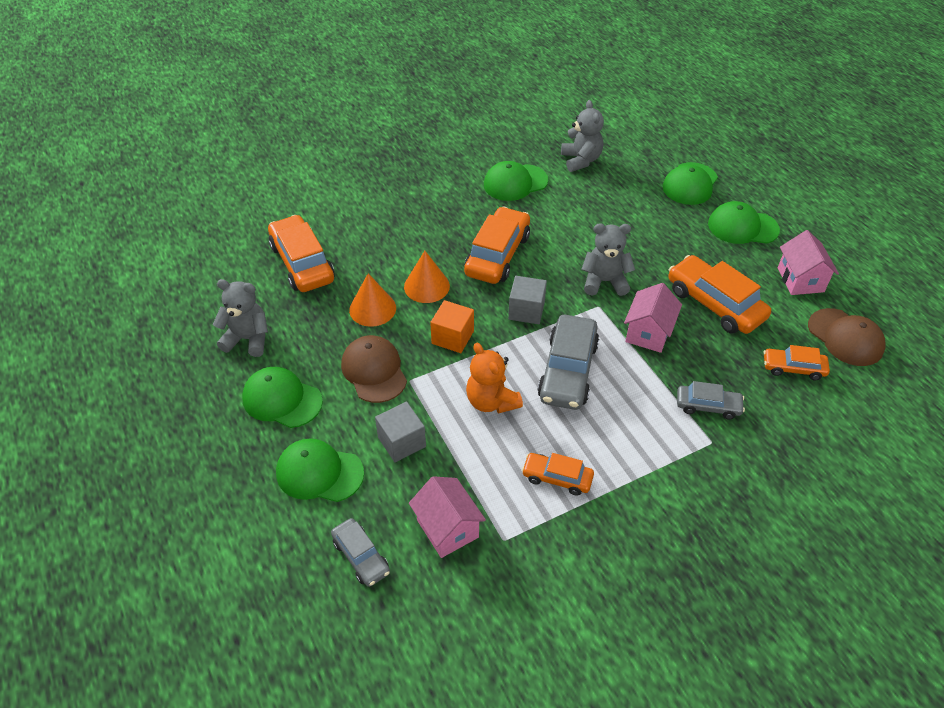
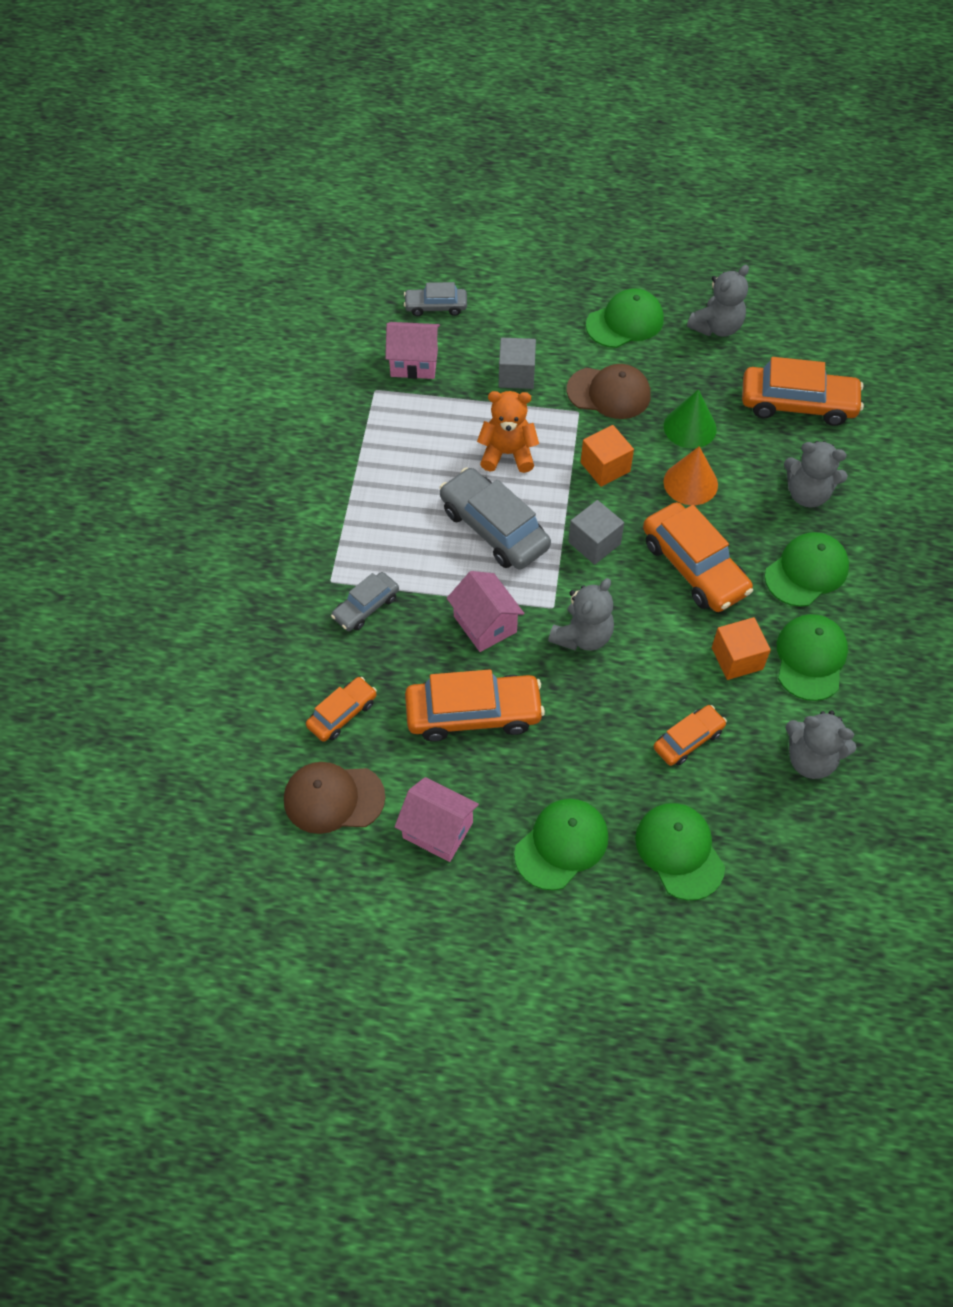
camera: 125 degrees right, 10 degrees up
(319, 473) = (529, 315): green cap -> green cap (806, 571)
(372, 309) = (690, 427): orange cone -> green cone
(386, 228) = (807, 494): none -> grey teddy bear
(547, 210) = (737, 658): none -> orange cube
(557, 478) = (395, 452): orange car -> orange car (688, 740)

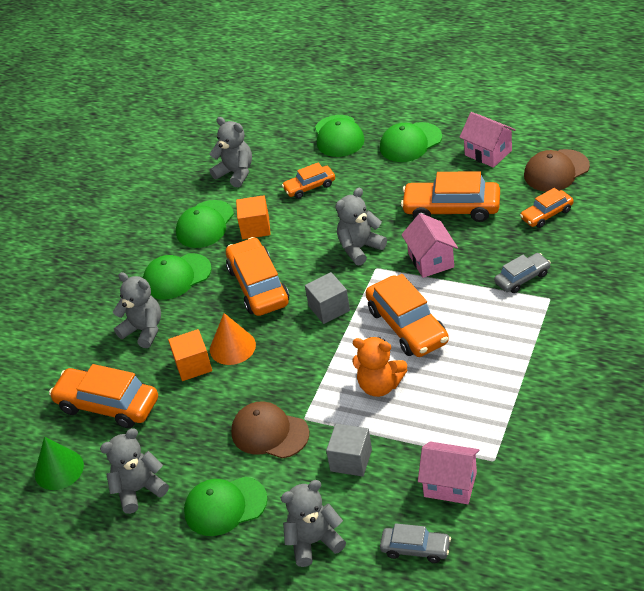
camera: 160 degrees left, 15 degrees down
(333, 798) = (556, 171): brown cap -> brown cap turned 135 degrees clockwise
(494, 528) = (407, 326): grey car -> orange car
(529, 302) = (314, 542): none -> grey teddy bear
(605, 467) = (298, 366): orange cube -> orange cube (193, 365)
(690, 427) = (211, 393): green cone -> green cone (59, 469)

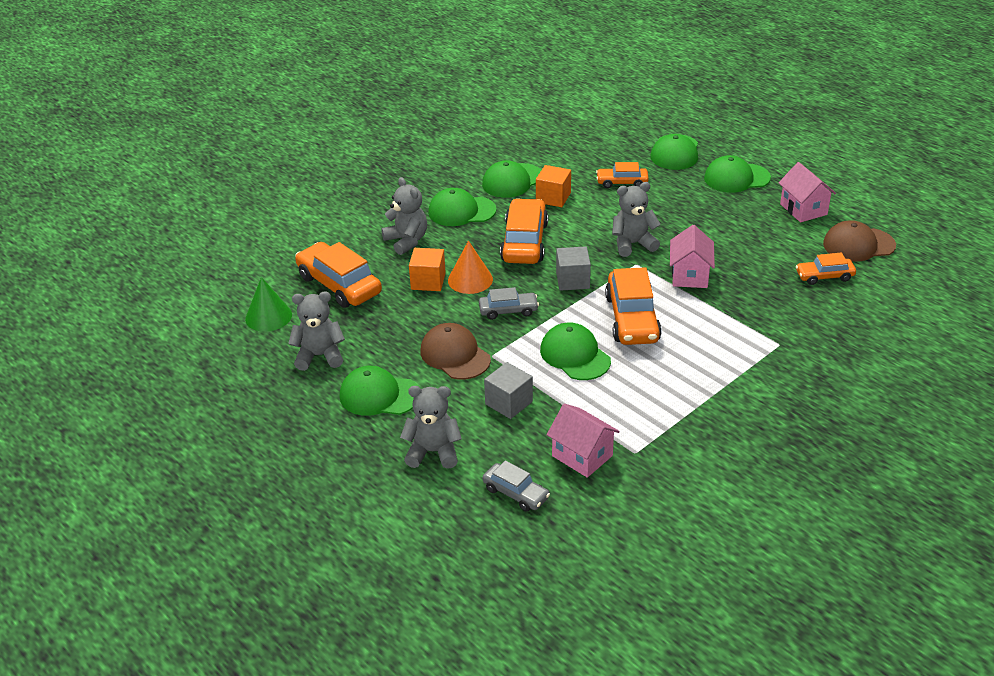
camera: 20 degrees right, 5 degrees down
(236, 173) = (566, 151): grey teddy bear -> none
(380, 385) = (575, 355): orange teddy bear -> green cap
(451, 209) = (737, 242): orange car -> none
(522, 278) = (765, 319): grey car -> grey car (508, 310)

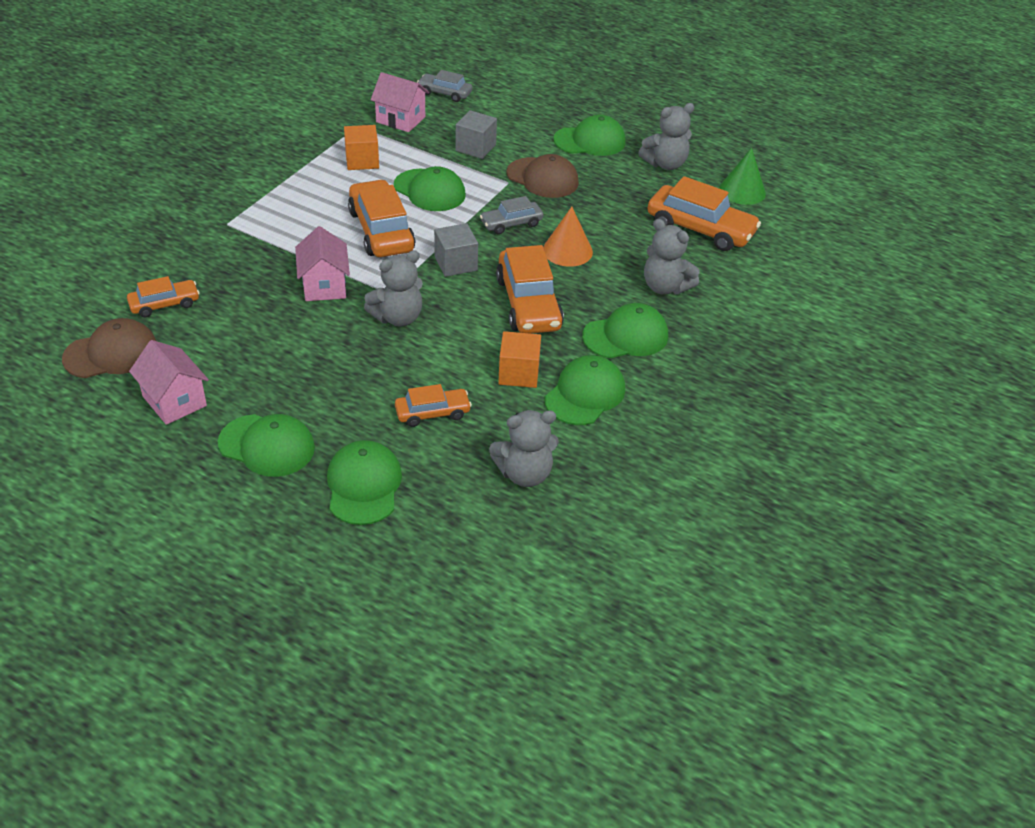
camera: 160 degrees right, 5 degrees up
(428, 281) = (611, 243): orange cube -> orange cube (362, 161)
(433, 452) = (521, 110): grey teddy bear -> grey teddy bear (524, 474)
(736, 178) = (267, 445): green cap -> green cap turned 45 degrees clockwise

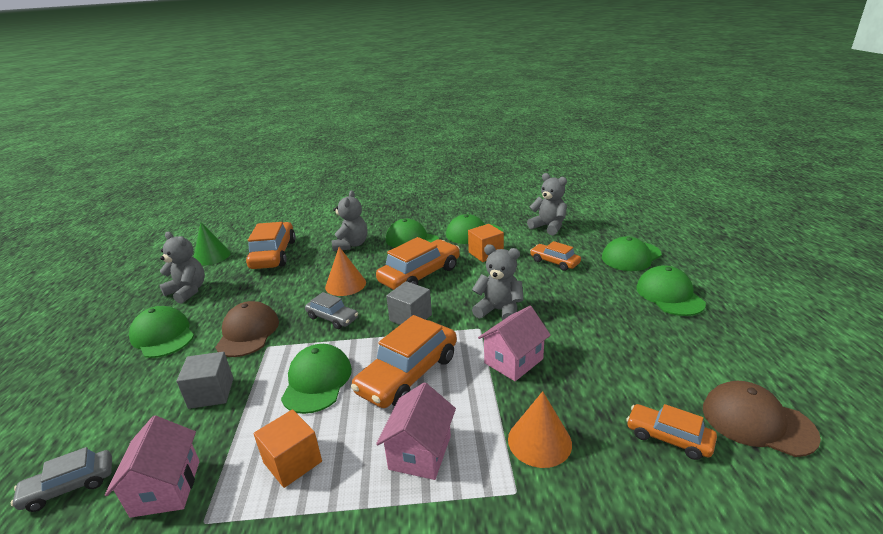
camera: 120 degrees left, 15 degrees down
(174, 401) = (717, 351): pink house -> pink house (420, 452)
(242, 252) = (539, 441): none -> orange cone
(445, 93) = (69, 487): grey car -> grey car turned 75 degrees clockwise

